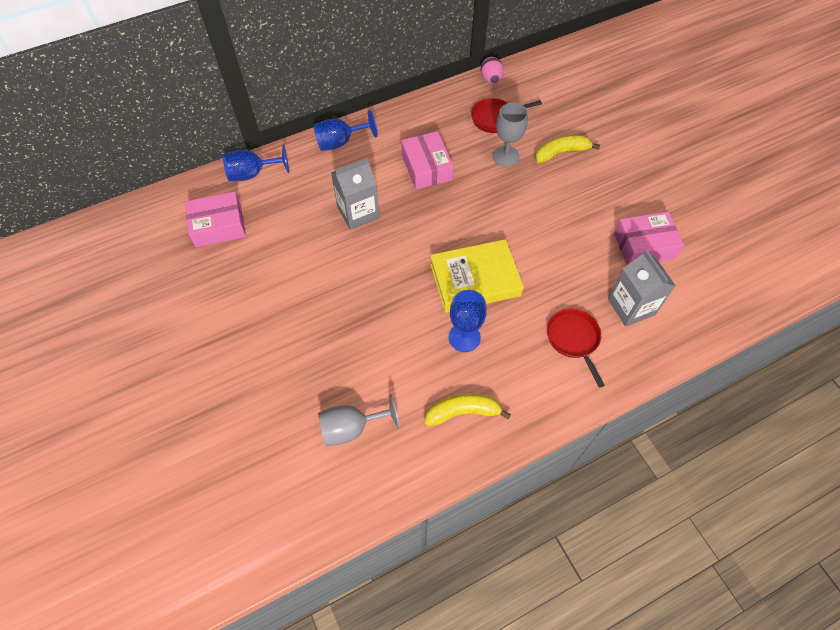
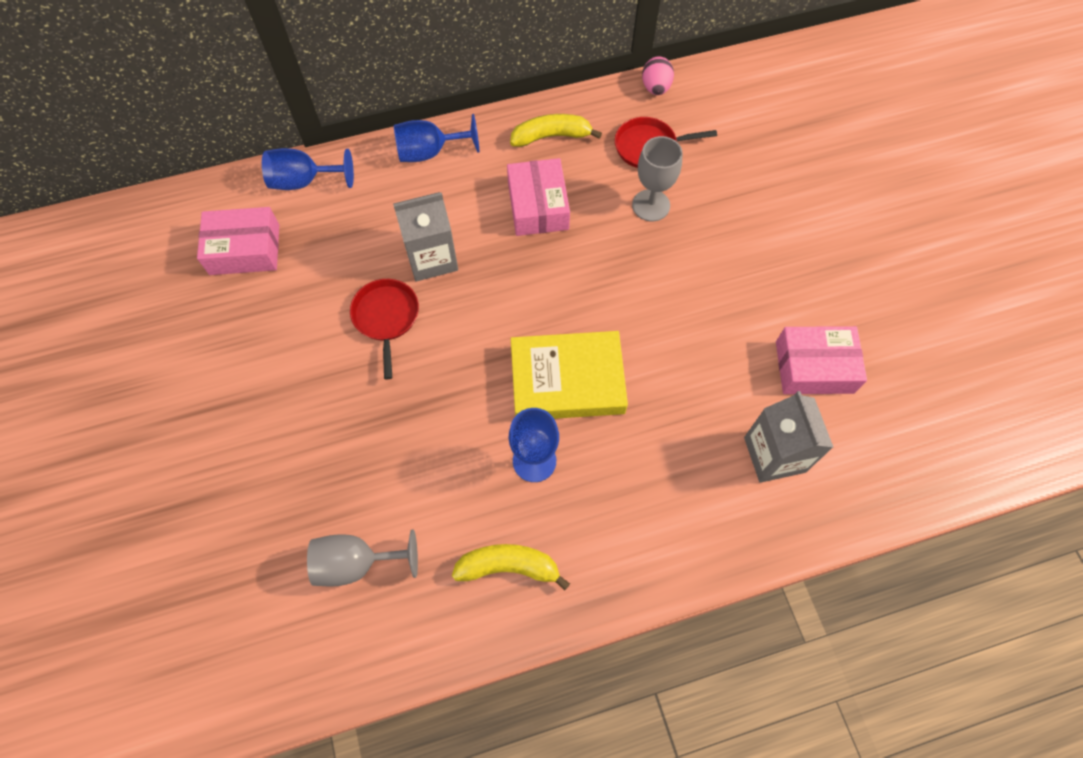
camera: 10 degrees right, 5 degrees up
(561, 153) = (729, 211): yellow banana -> yellow banana (551, 136)
(573, 339) = (683, 488): red pan -> red pan (386, 317)

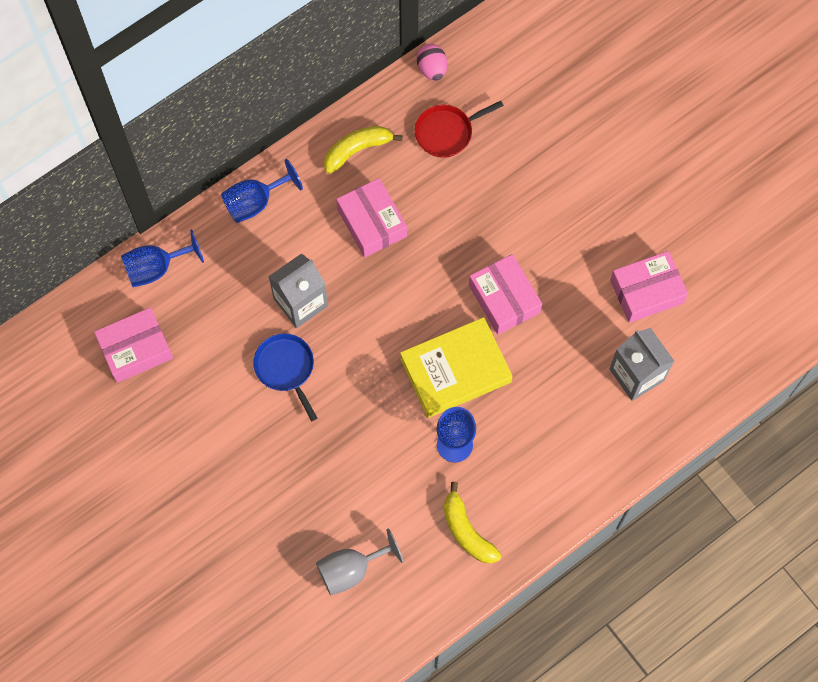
camera: 20 degrees left, 5 degrees up
(386, 317) = (286, 368): red pan -> blue pan
(509, 567) = (466, 531): yellow banana -> yellow banana turned 105 degrees counterclockwise
(649, 323) = (504, 299): none -> pink box
(651, 205) = (468, 190): grey goblet -> none

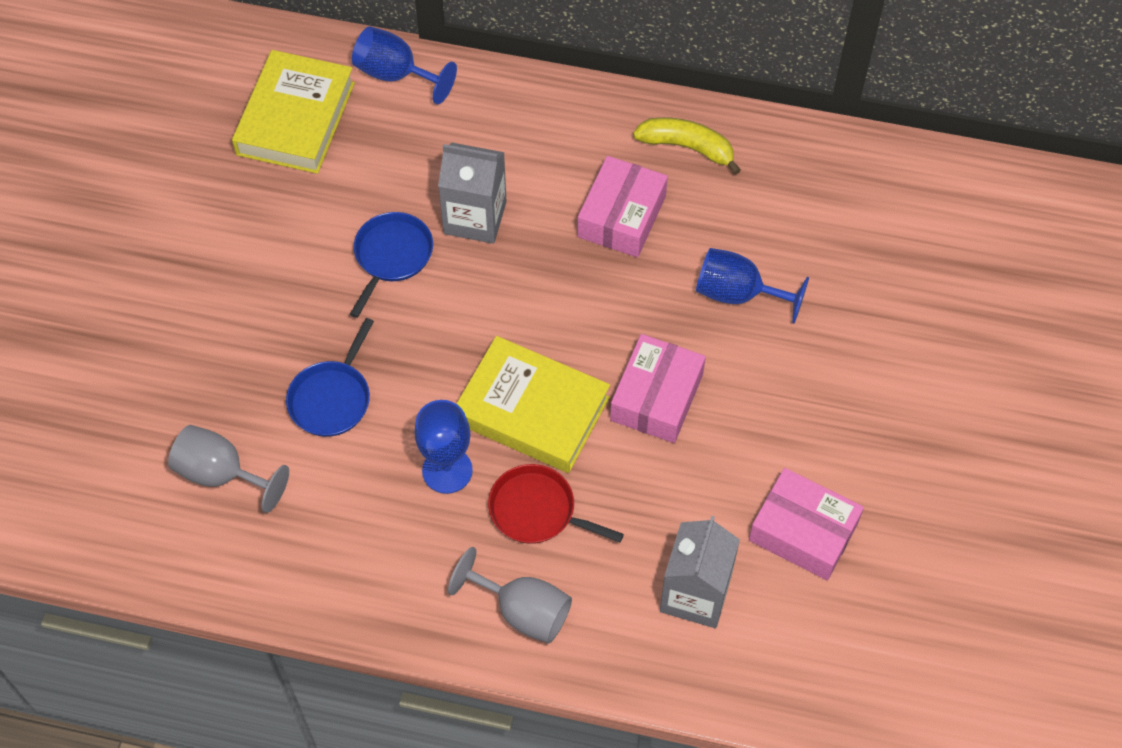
camera: 50 degrees right, 10 degrees down
(136, 349) = (296, 118): pink box -> yellow book
(255, 202) = (544, 104): blue goblet -> blue goblet (738, 294)
(354, 473) = (332, 399): none -> blue pan
(432, 69) = (843, 147): pink egg -> none
(446, 132) = (788, 210): red pan -> red pan (536, 510)
(466, 531) = (358, 554): yellow banana -> none
(573, 470) = (522, 611): none -> grey goblet

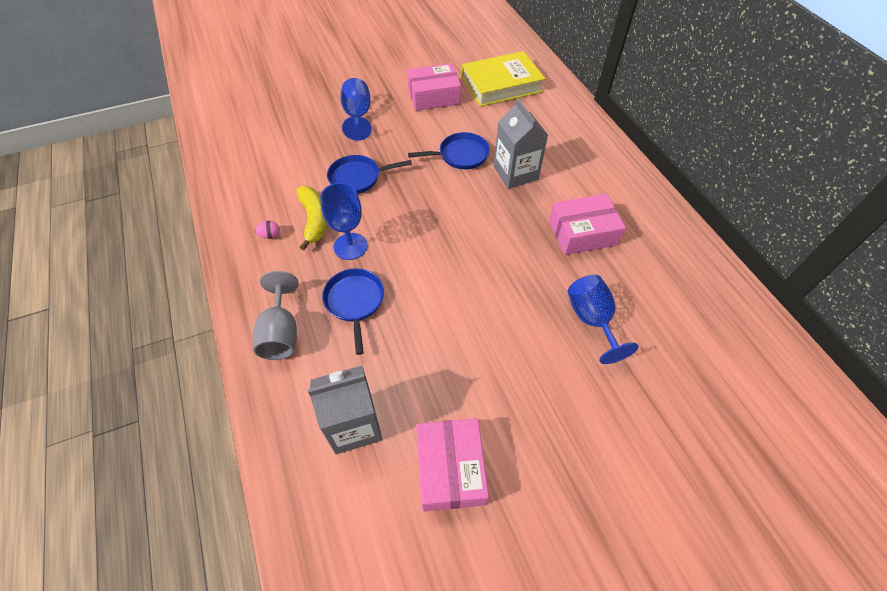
camera: 55 degrees right, 5 degrees down
(221, 474) = (283, 162): grey goblet -> none
(353, 554) = (270, 235): none -> pink egg
(396, 75) = (563, 102): blue goblet -> blue goblet (357, 116)
(532, 410) = (419, 262): yellow book -> none
(536, 510) = (354, 302): red pan -> blue pan
(656, 397) = (480, 318): pink box -> pink box (434, 96)
(687, 147) = (661, 236): yellow banana -> yellow banana (314, 220)

